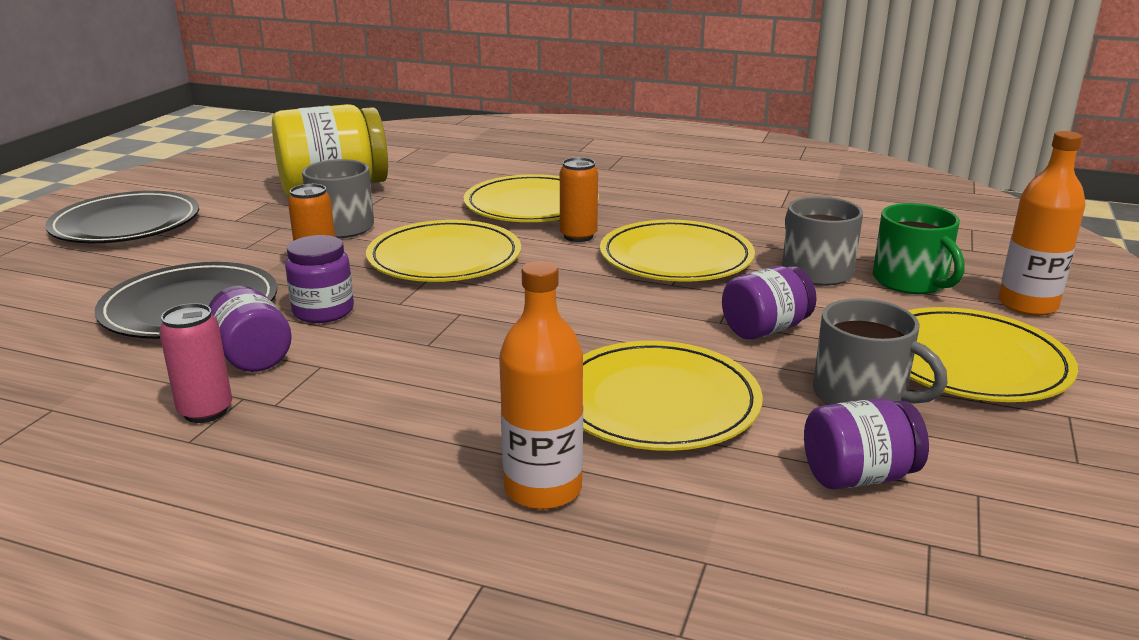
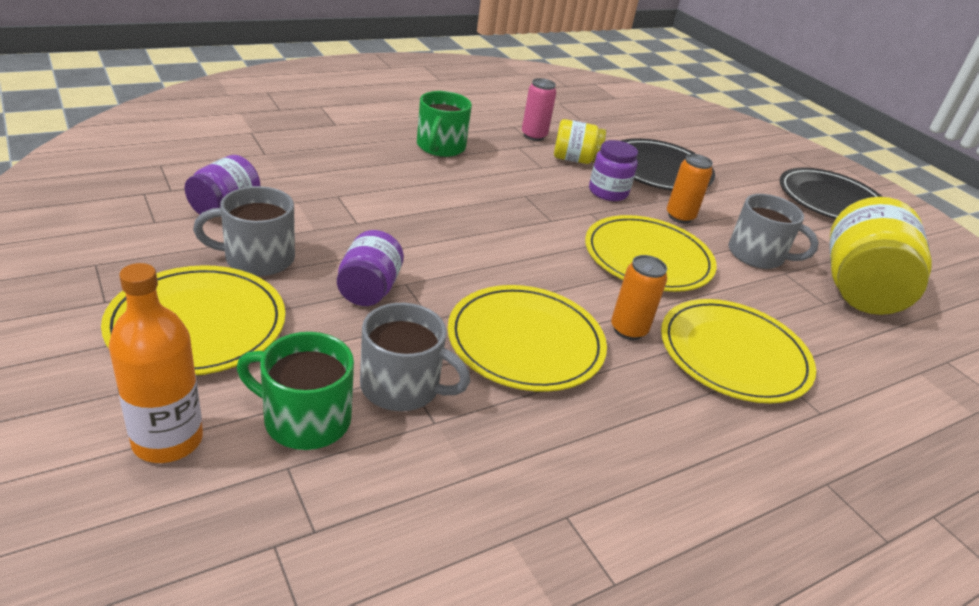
camera: 125 degrees right, 10 degrees up
(252, 356) = (575, 160): purple jar -> yellow jar
(390, 451) = (440, 147): none -> green mug
(543, 489) = (360, 155): orange bottle -> none
(657, 402) = (367, 209): yellow plate -> none

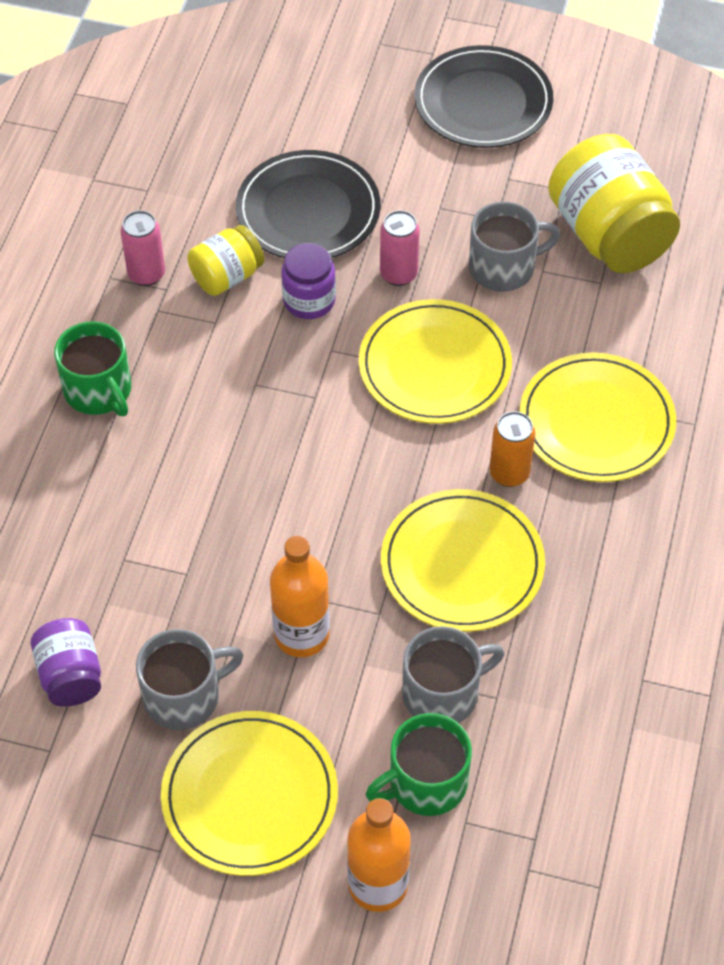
camera: 40 degrees left, 20 degrees up
(257, 258) = (184, 696): grey mug -> grey mug turned 150 degrees counterclockwise
(369, 290) = (301, 634): purple jar -> orange bottle
(680, 216) = (398, 274): orange can -> pink can

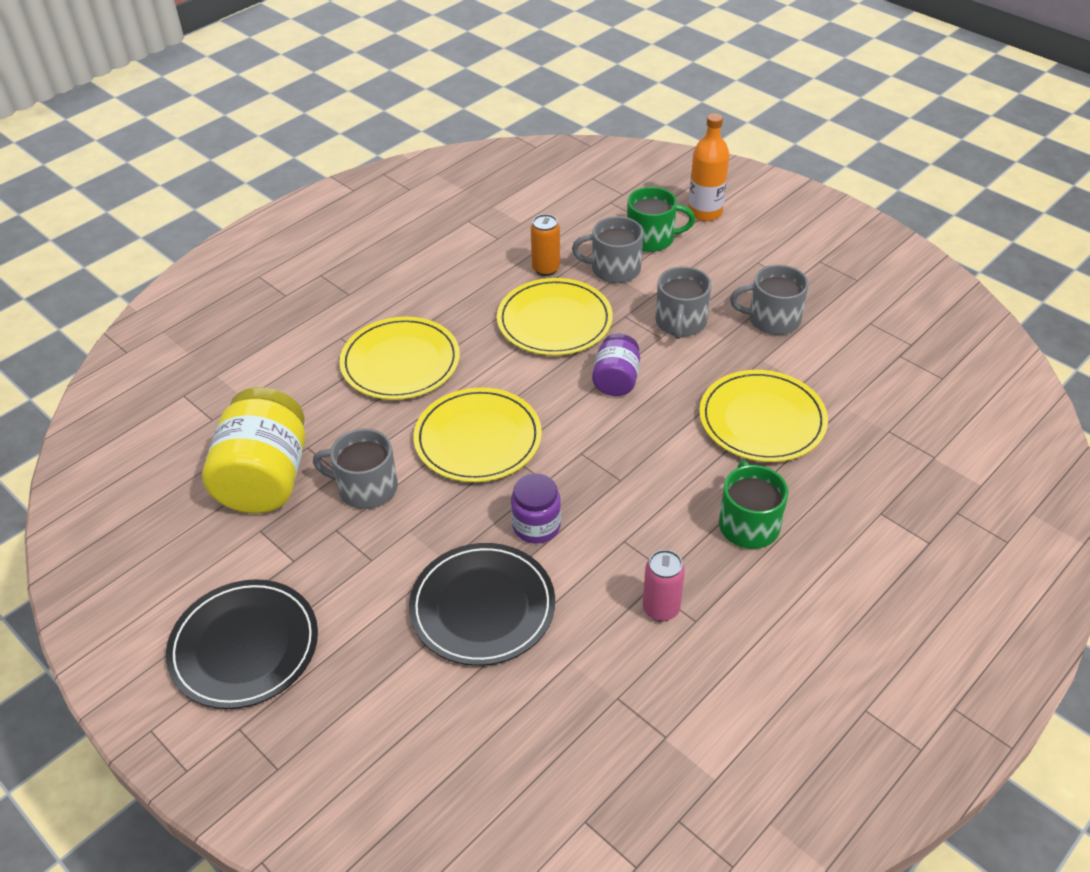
camera: 150 degrees left, 10 degrees down
(70, 675) = (842, 353): purple jar -> purple jar (616, 380)
(227, 276) = (591, 576): yellow jar -> none
(250, 796) = (755, 265): yellow plate -> yellow plate (762, 420)
(301, 634) = (680, 322): orange bottle -> grey mug
(398, 274) = (450, 517): pink can -> none
(509, 473) = (483, 355): orange can -> orange can (546, 269)

